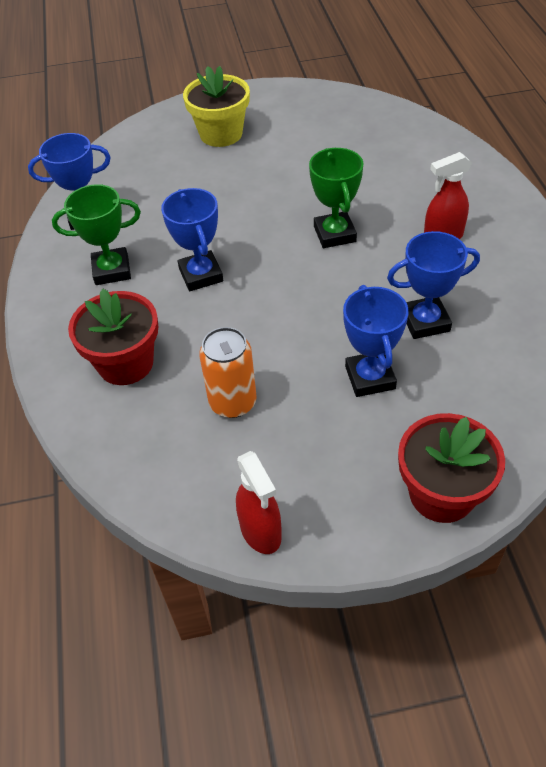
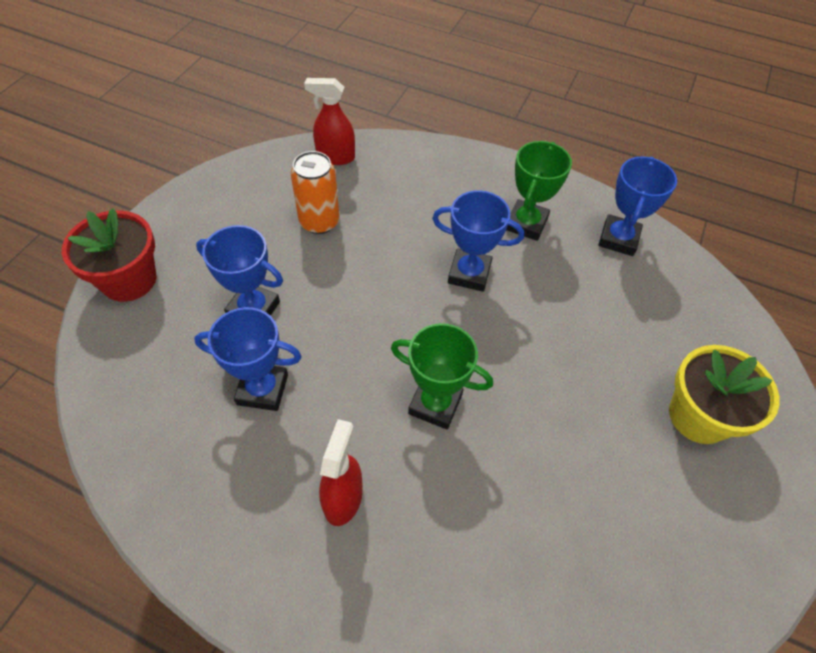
camera: 120 degrees right, 5 degrees up
(125, 363) = (414, 187): red flower pot -> none
(261, 531) = (215, 183): red spray bottle -> red spray bottle (335, 157)
(425, 321) = (262, 389): blue trophy -> blue trophy turned 75 degrees clockwise

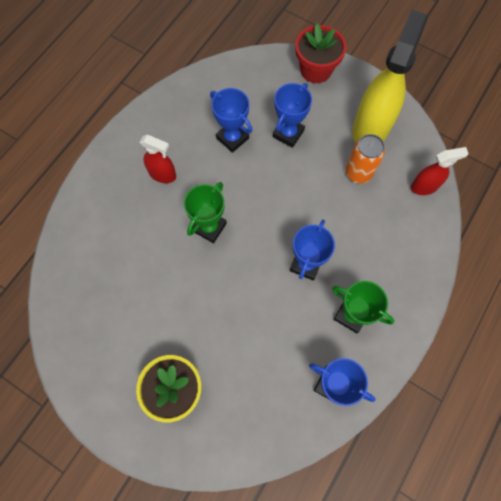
camera: 100 degrees right, 15 degrees up
(244, 210) = (370, 128): none -> yellow spray bottle
(262, 389) = (232, 138): blue trophy -> blue trophy turned 60 degrees counterclockwise
(335, 157) = (424, 186): red spray bottle -> red spray bottle turned 60 degrees clockwise

